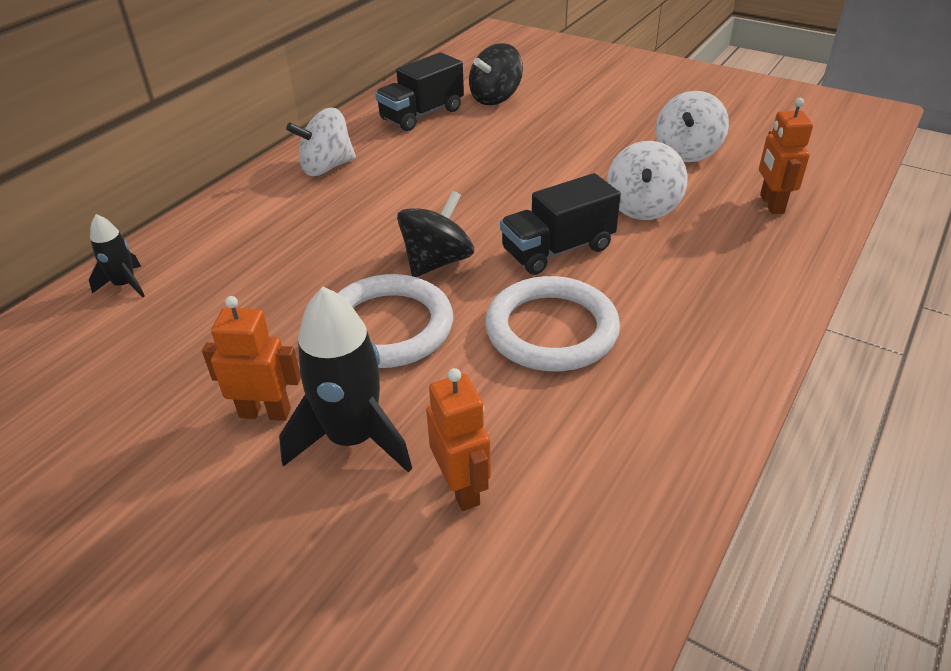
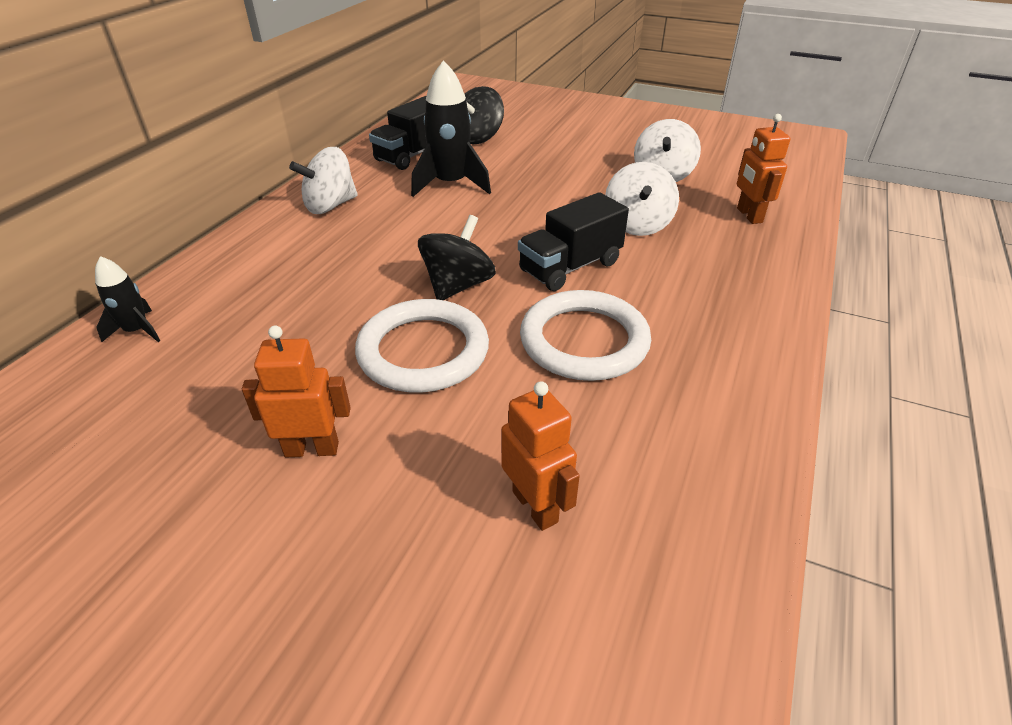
camera: 10 degrees left, 0 degrees up
(353, 438) = (411, 467): black rocket -> black rocket (451, 184)

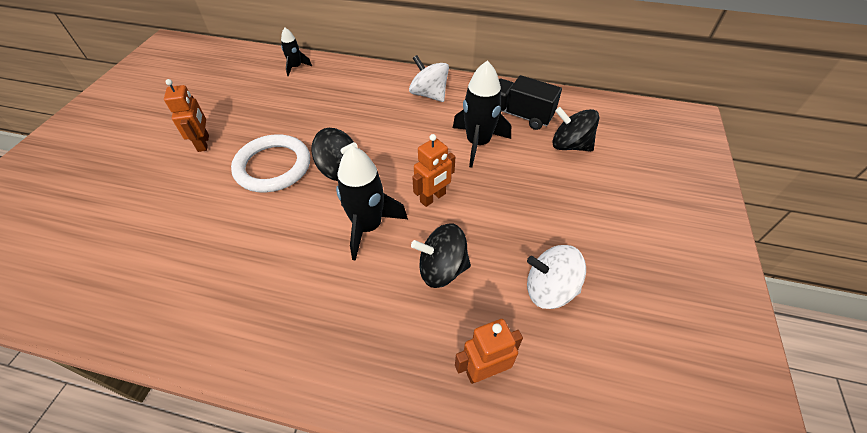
camera: 80 degrees right, 10 degrees up
(535, 506) = (145, 230): orange robot -> orange robot (433, 198)
(570, 267) = (368, 226): black truck -> black rocket
(584, 341) = (278, 241): white ring -> none
(637, 225) = (442, 269): white spinning top -> black spinning top

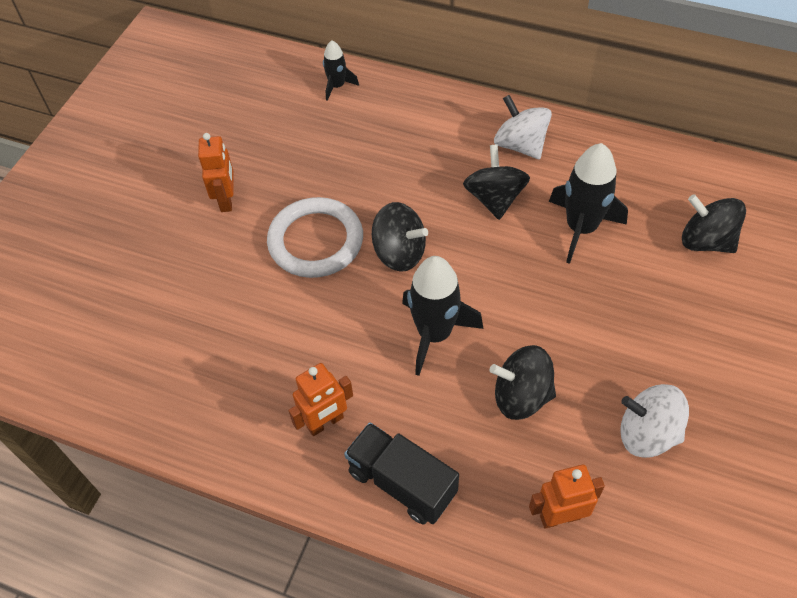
camera: 10 degrees right, 5 degrees up
(412, 129) = (494, 199): none -> black spinning top
(433, 198) = (516, 302): orange robot -> orange robot (325, 422)
(519, 115) = (643, 188): black truck -> black truck (402, 482)

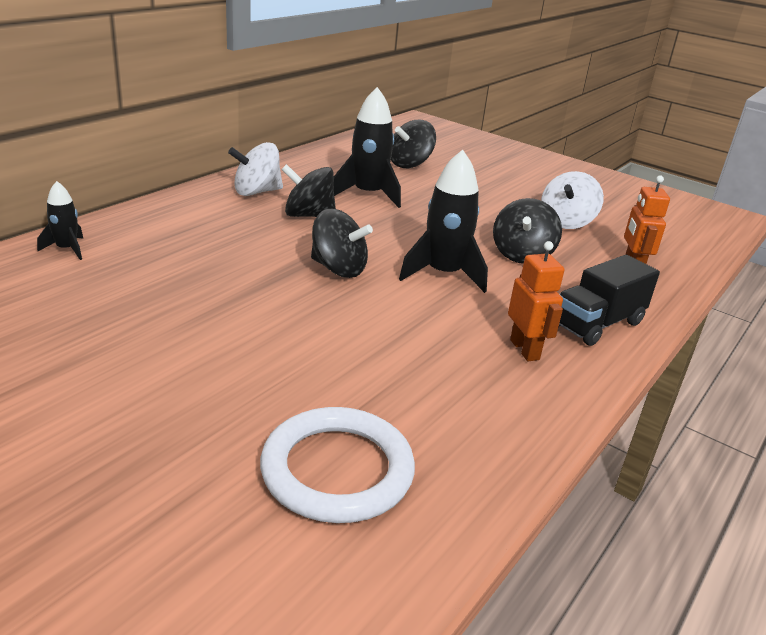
camera: 80 degrees left, 25 degrees down
(226, 200) = (169, 353): orange robot -> none
(316, 241) = (287, 308): white ring -> white ring (337, 470)
(399, 253) = (338, 269): black spinning top -> black spinning top turned 75 degrees clockwise

